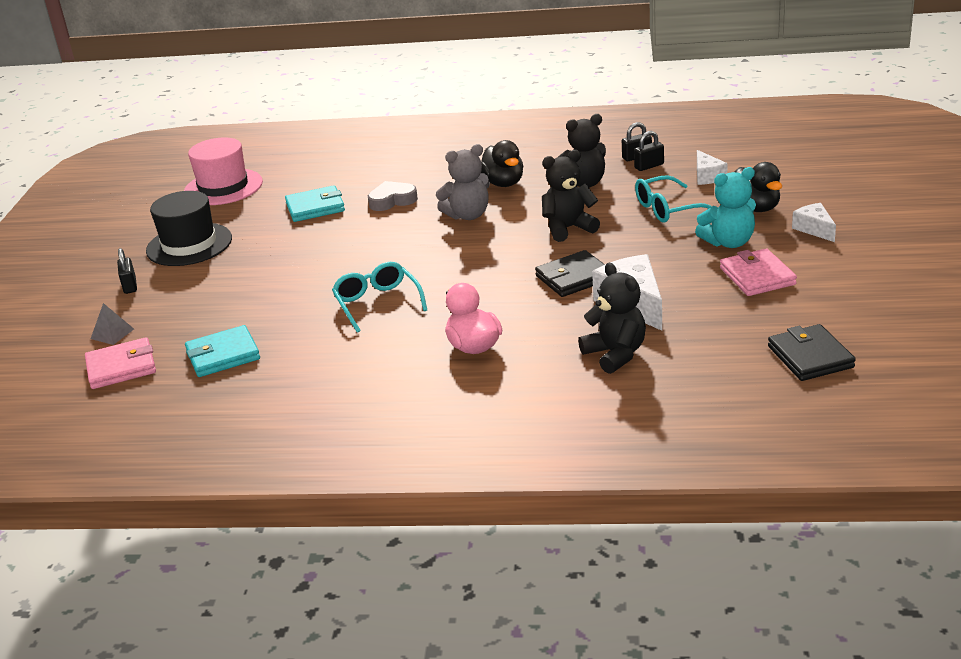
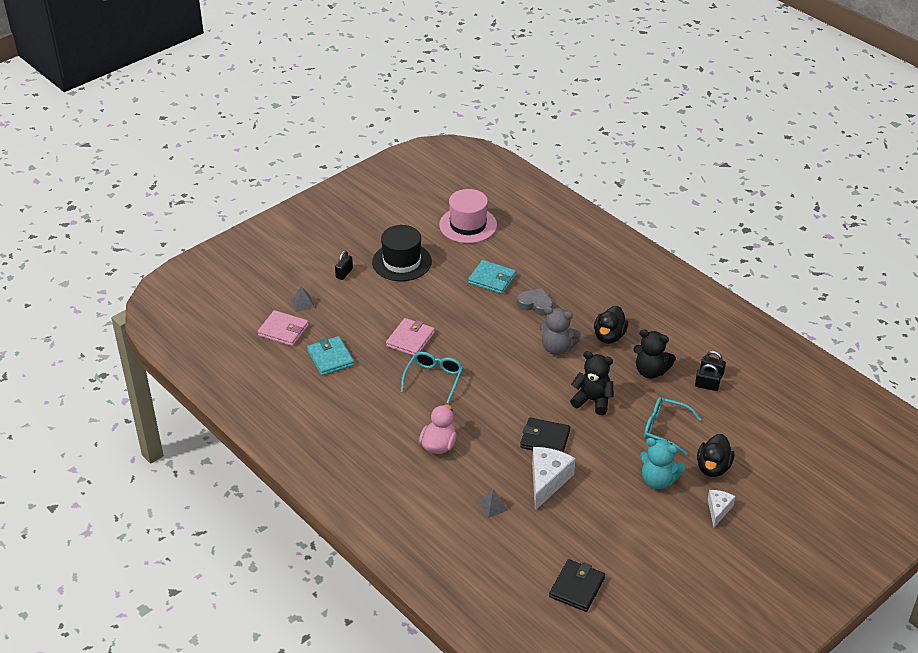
camera: 40 degrees right, 10 degrees up
(223, 355) = (330, 358): turquoise wallet -> turquoise wallet turned 45 degrees clockwise
(615, 354) = (492, 506): black teddy bear -> grey pyramid
(707, 176) = (725, 421): white cheese -> none
(757, 276) = (634, 516): pink wallet -> pink wallet (410, 339)

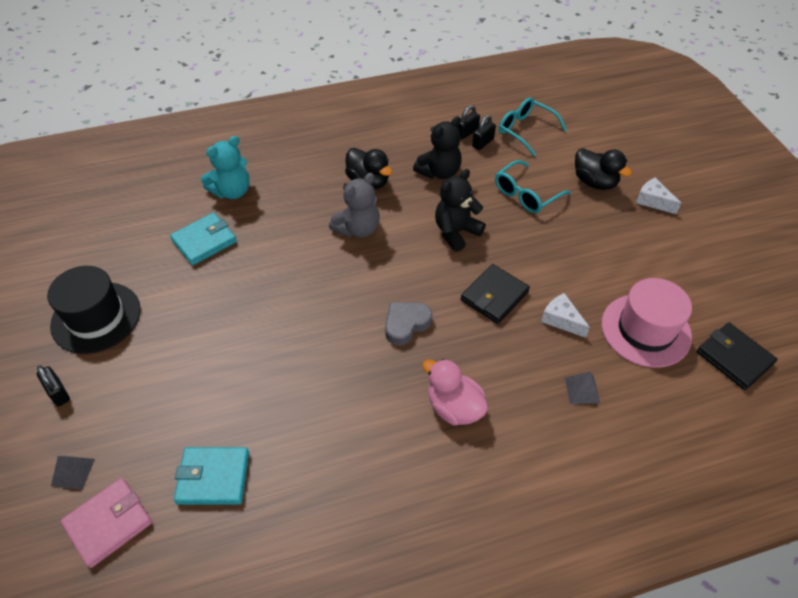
camera: 65 degrees left, 10 degrees up
(410, 339) = (245, 364): pink wallet -> none
(433, 379) = (334, 366): turquoise glasses -> turquoise glasses (526, 130)
(468, 225) = (93, 226): pink hat -> pink hat (645, 330)
(535, 304) = (276, 220): grey heart -> grey heart (406, 324)
(547, 481) = (561, 320): white cheese -> white cheese, size x0.59
(658, 480) = (596, 228): turquoise teddy bear -> turquoise teddy bear (232, 191)

